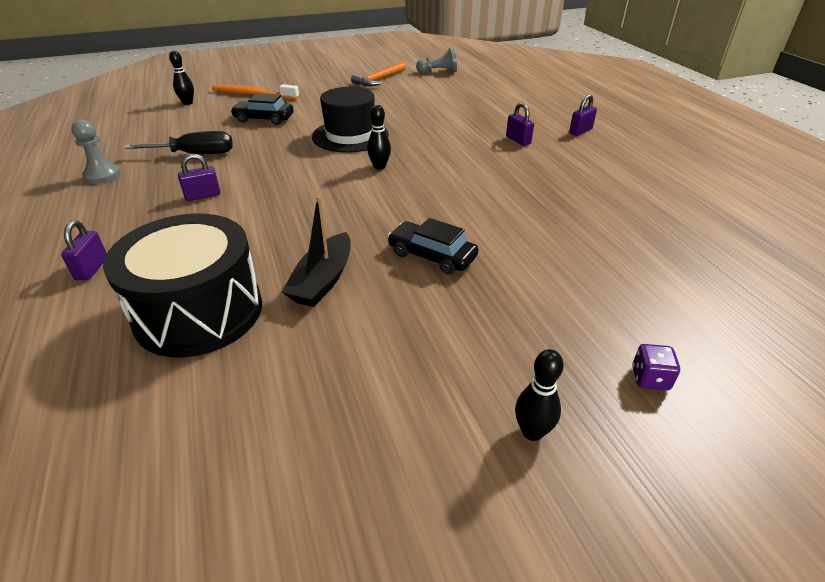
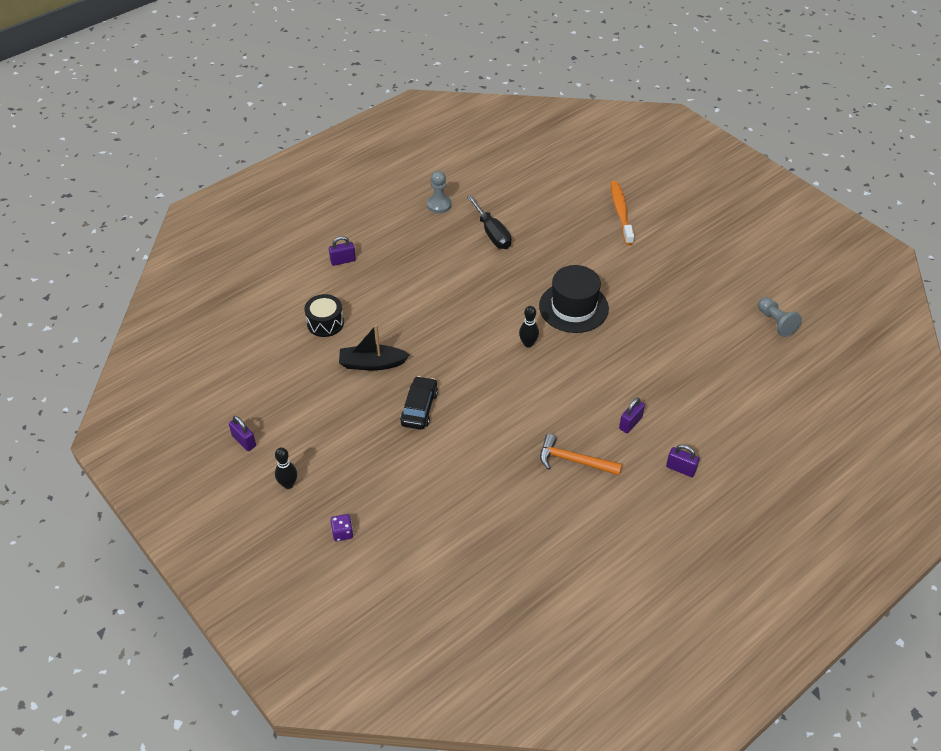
camera: 70 degrees right, 10 degrees up
(187, 103) = (577, 182): black bowling pin -> none
(199, 312) = (325, 323): black drum -> black drum, size x0.52
(203, 196) = (438, 266): purple padlock -> purple padlock (244, 441)
(264, 119) = (574, 242): black car -> none
(379, 80) = (718, 283): orange hammer -> orange hammer (574, 460)

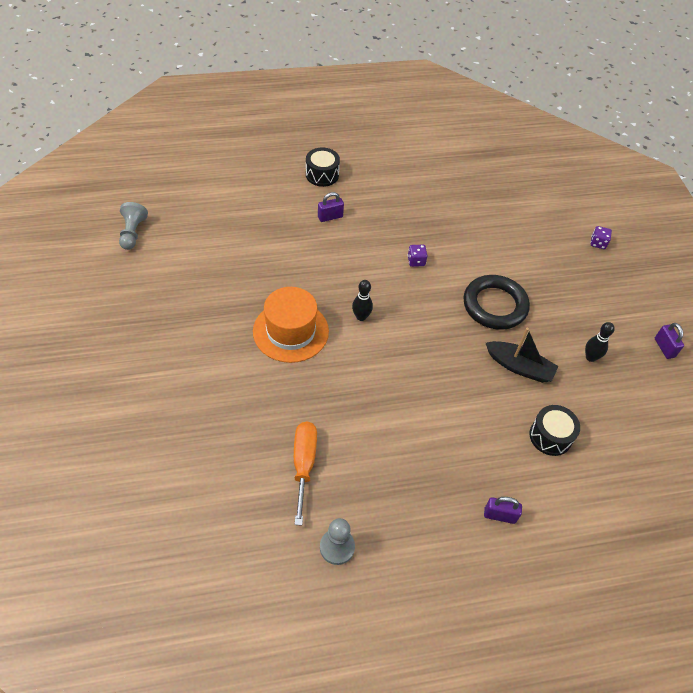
camera: 155 degrees left, 5 degrees up
(288, 484) = (632, 295): black bowling pin -> black bowling pin (590, 357)
(419, 408) = (495, 305): black car -> black ring
(492, 233) = (304, 464): black screwdriver -> orange screwdriver
(517, 417) = (416, 261): none -> purple dice
(573, 307) = (290, 331): black hat -> orange hat
(574, 460) = (394, 213): orange hammer -> none
(621, 212) = (139, 417): orange toothbrush -> none
(680, 469) = (322, 175): purple padlock -> black drum

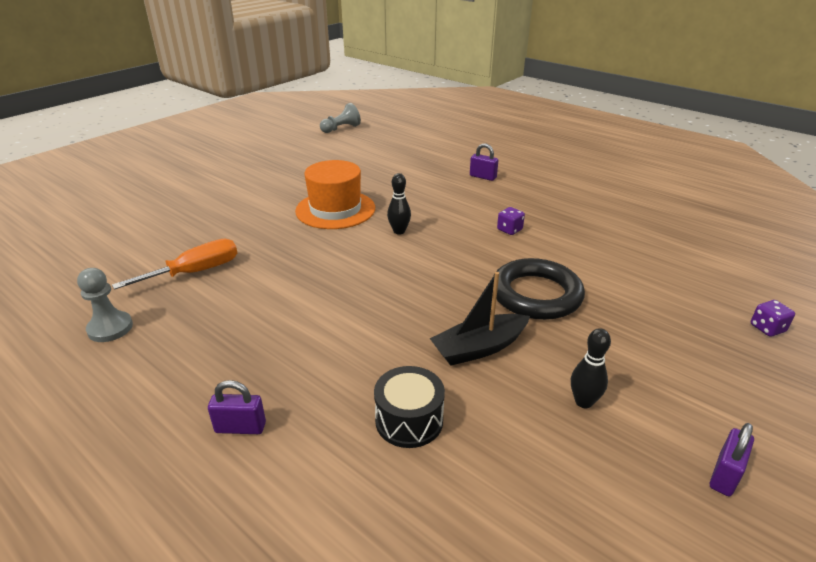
camera: 55 degrees right, 20 degrees down
(322, 175) = (519, 157): black drum -> none
(499, 515) = (240, 427): purple padlock -> purple padlock turned 60 degrees counterclockwise
(519, 367) = (479, 348): black boat -> black boat turned 75 degrees clockwise

